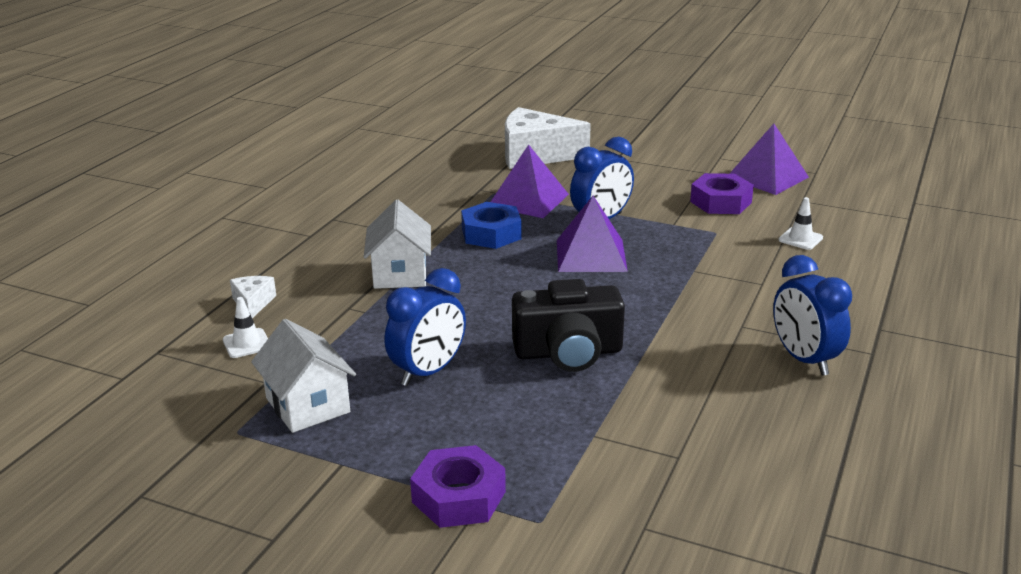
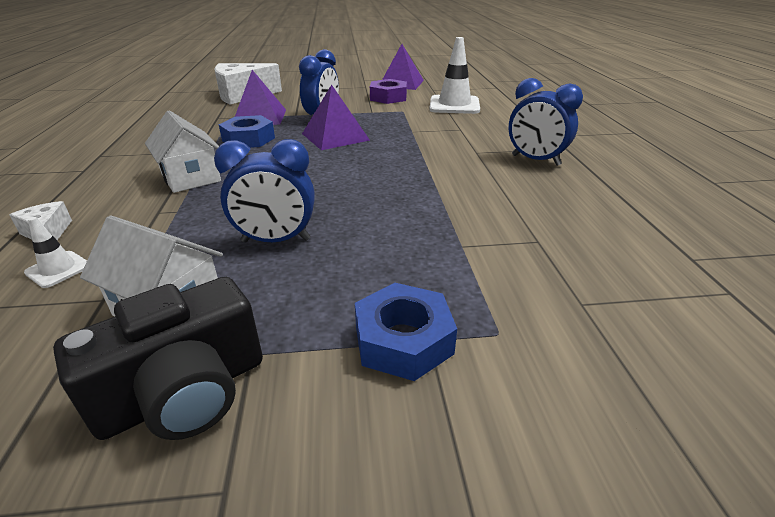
camera: 30 degrees left, 5 degrees up
(428, 372) = (276, 240): blue clock -> blue clock turned 75 degrees clockwise
(459, 497) = (403, 340): purple nut -> blue nut
(568, 352) = (380, 195): black camera -> black camera (185, 393)
(800, 239) = (454, 105): white traffic cone -> white traffic cone, size x2.08

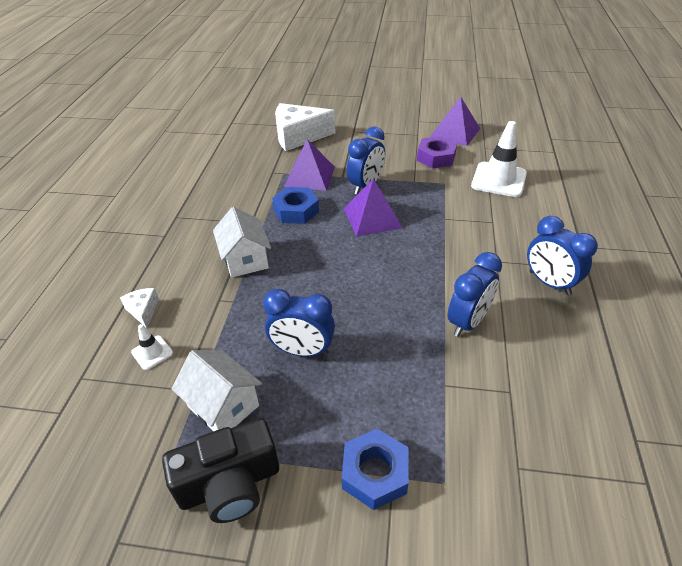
camera: 15 degrees right, 10 degrees up
(466, 195) = (468, 322): none -> blue clock

